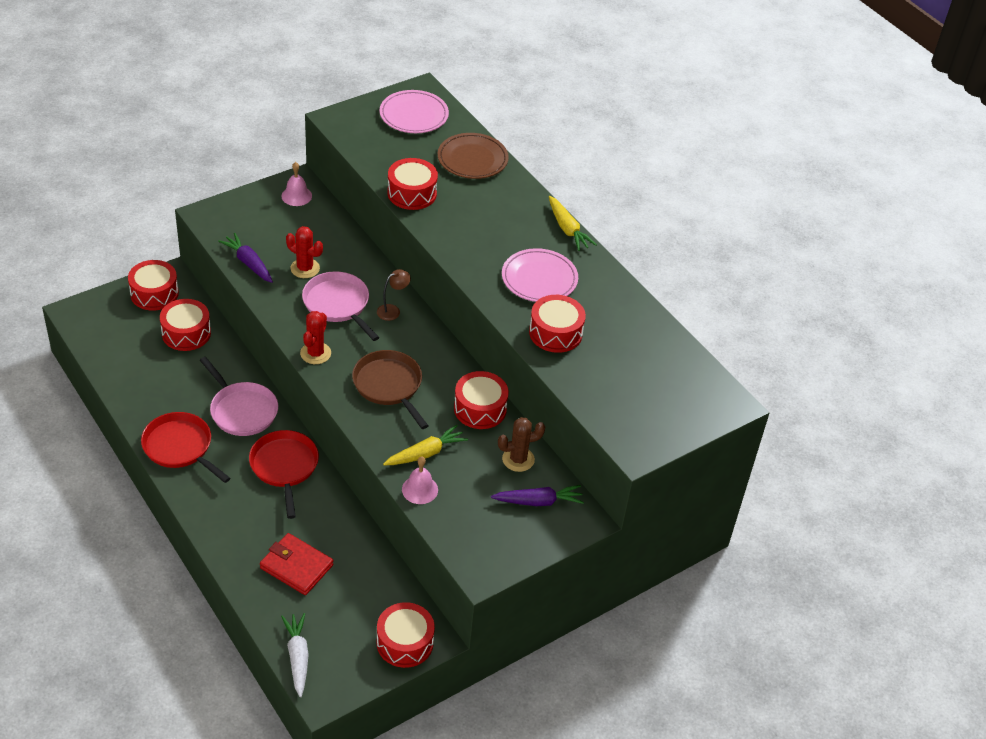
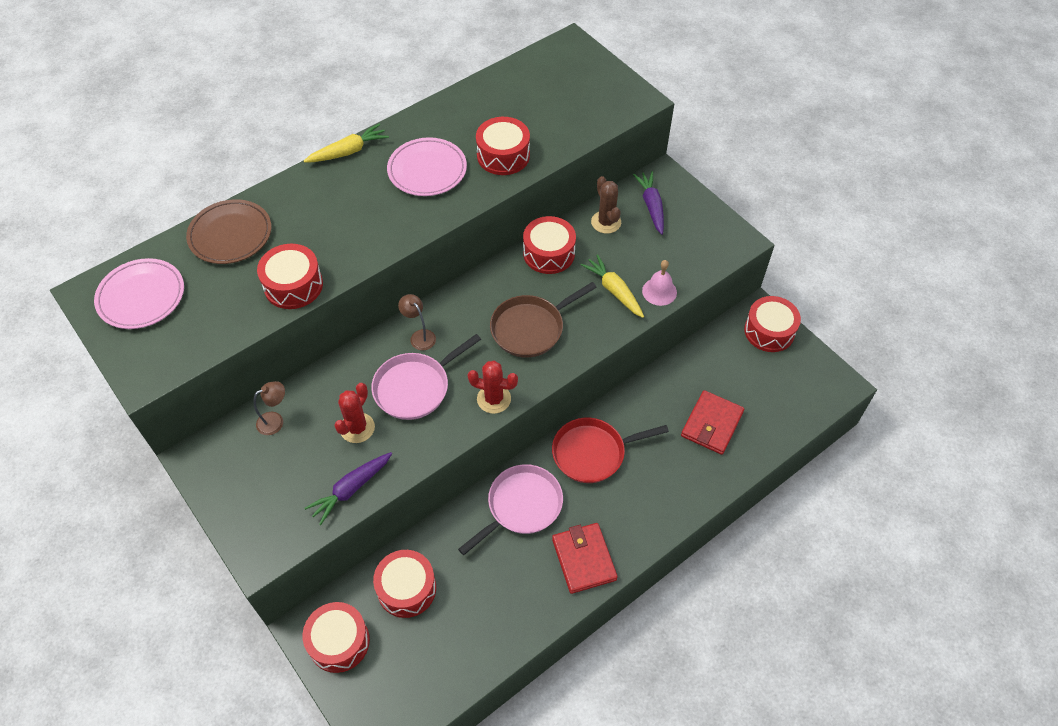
camera: 90 degrees left, 10 degrees up
(180, 447) = (584, 559): red pan -> red wallet
(296, 196) = (223, 456): pink bell -> none
(297, 657) = (809, 409): white carrot -> none
(322, 223) = (275, 421): none -> brown lamp

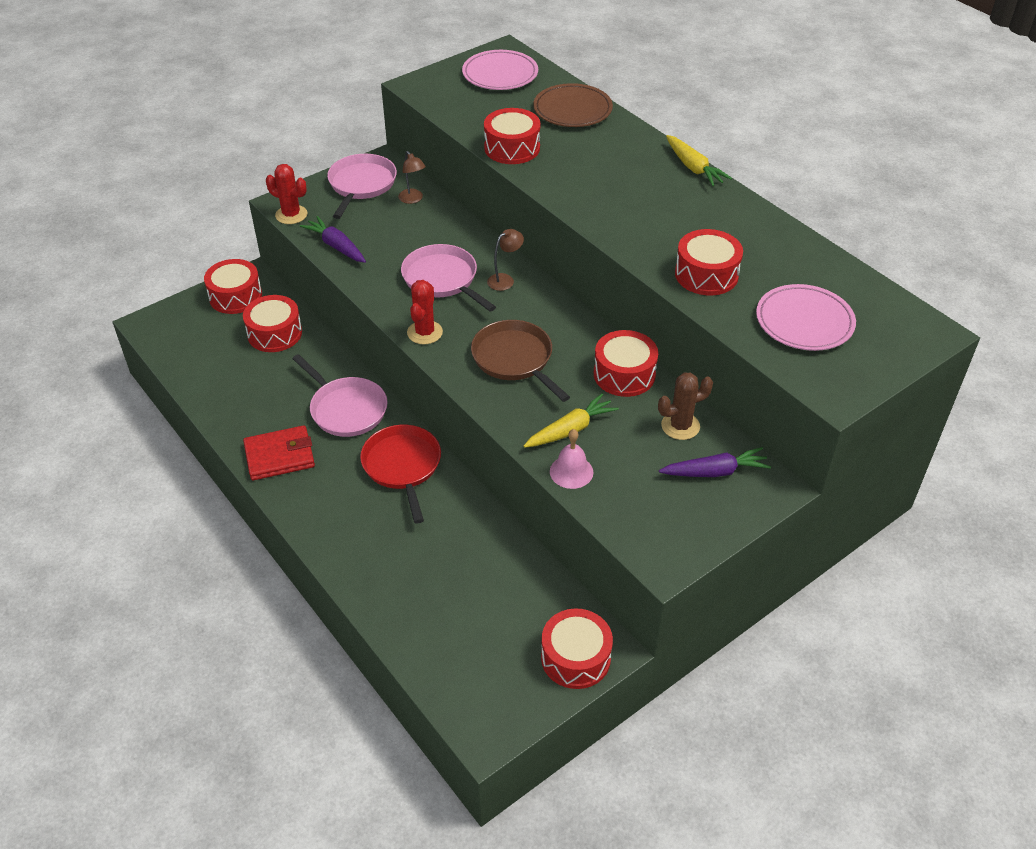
camera: 90 degrees right, 10 degrees down
(238, 474) = (361, 184): none -> pink pan
(357, 428) = (400, 246): red cactus -> red cactus (291, 215)
(427, 170) = (674, 220): pink plate -> pink plate (804, 321)
(711, 424) = (432, 579): red wallet -> none

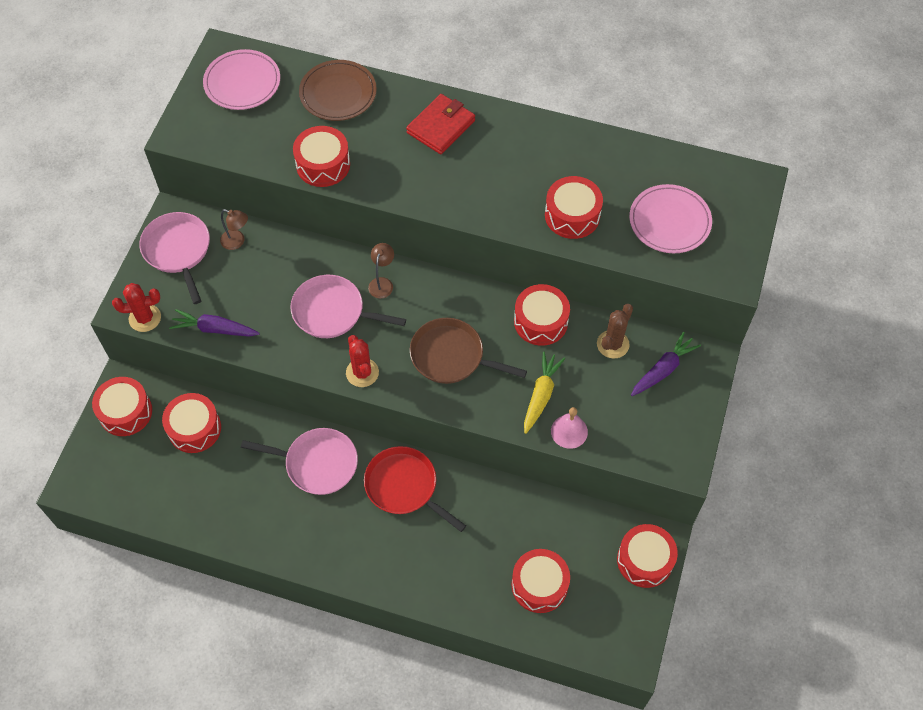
camera: 35 degrees left, 15 degrees up
(279, 456) = (302, 538): red wallet -> red wallet (441, 126)
(451, 615) = (539, 585): none -> red drum
(693, 168) = (483, 108): yellow carrot -> none

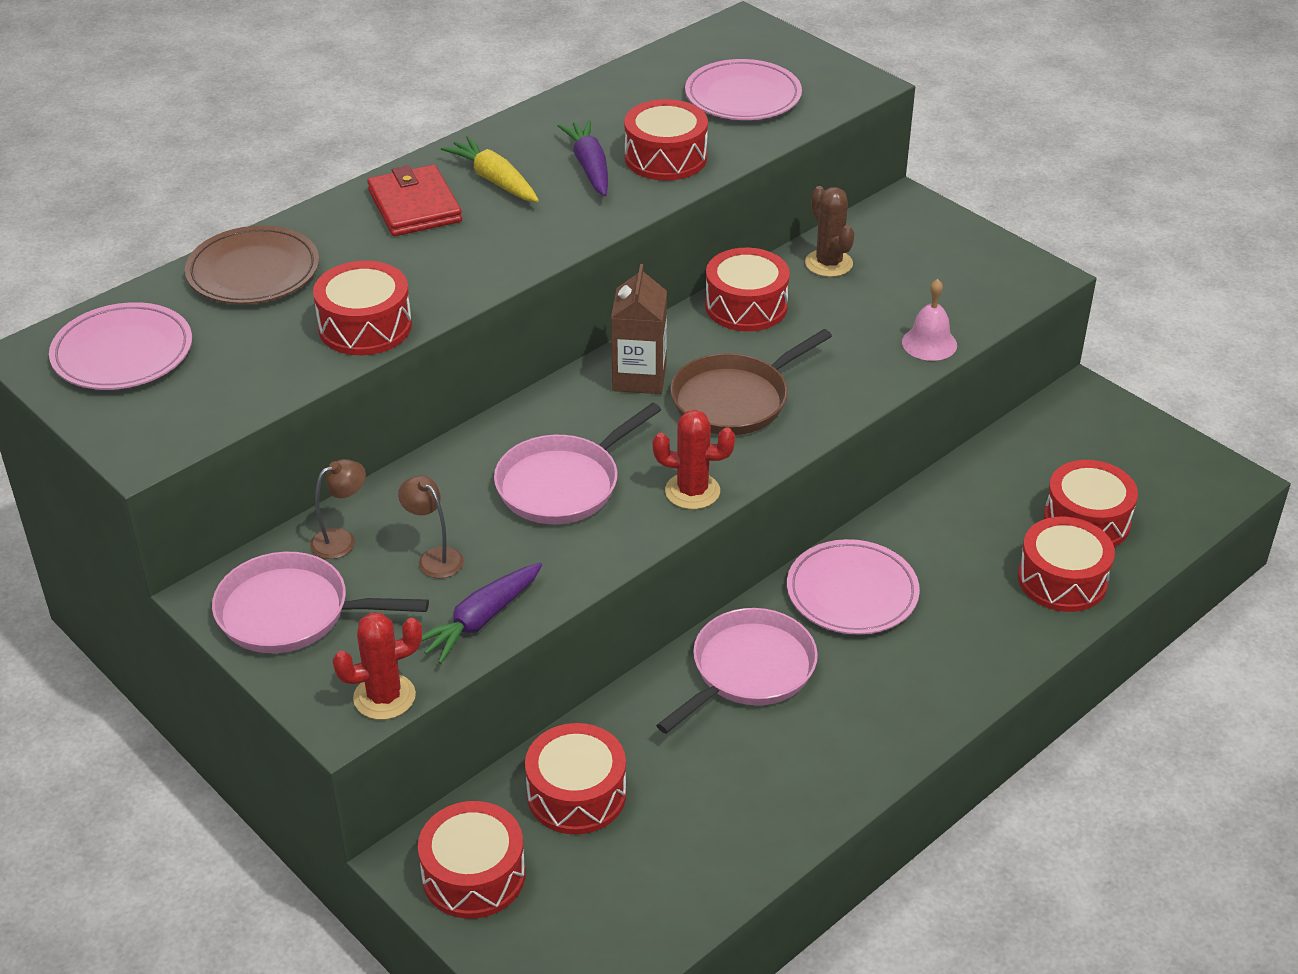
camera: 60 degrees left, 20 degrees down
(145, 318) = (384, 697): red cactus -> red cactus turned 45 degrees clockwise
(382, 283) = (558, 419): brown lamp -> brown lamp (434, 557)
(404, 486) = (852, 592): red pan -> pink plate
(441, 302) = (639, 377): none -> brown carton
(541, 395) = (857, 346): yellow carrot -> yellow carrot (494, 180)
(645, 560) = (1105, 418): red drum -> red drum (1062, 580)
(663, 369) = (896, 240): purple carrot -> purple carrot (589, 167)

